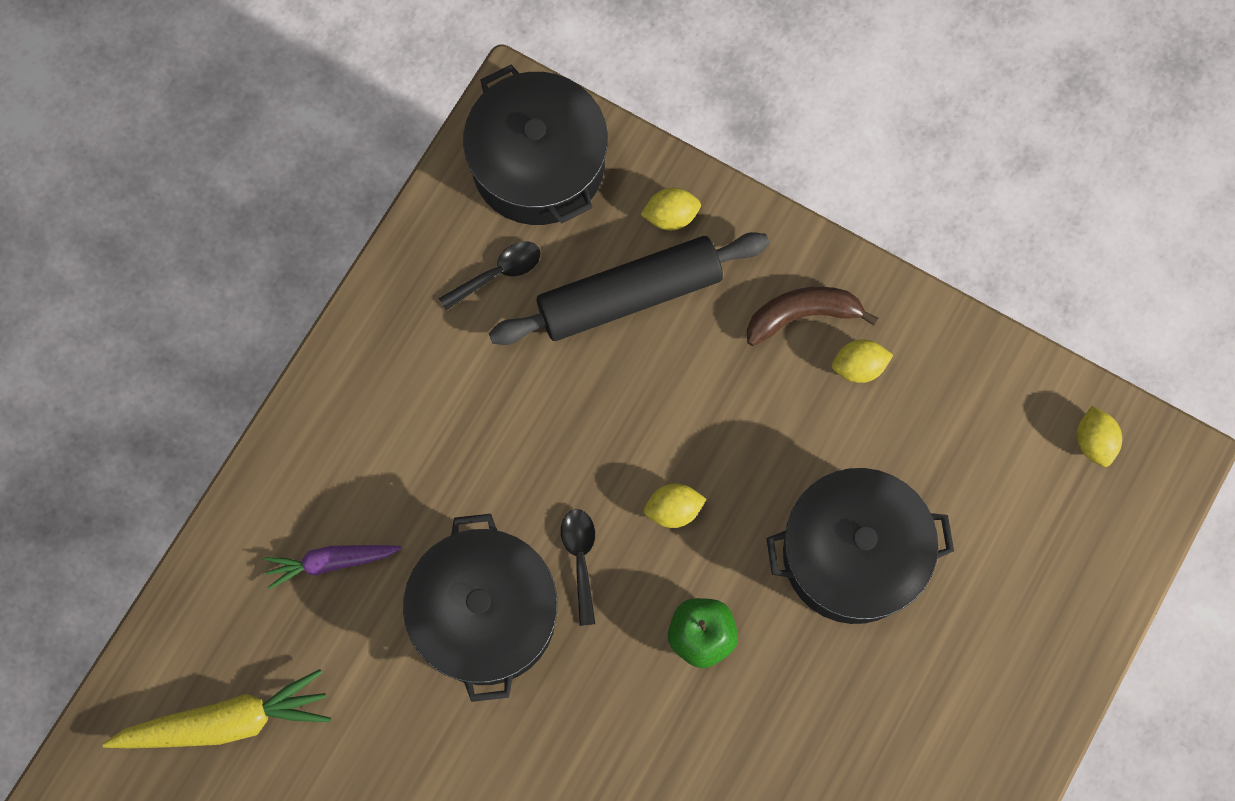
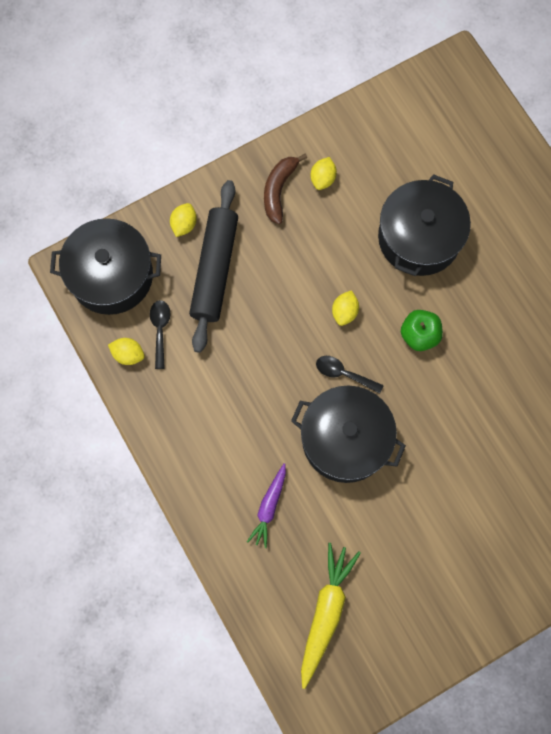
camera: 60 degrees left, 0 degrees up
(1093, 441) = (427, 92): yellow lemon -> yellow lemon (128, 354)

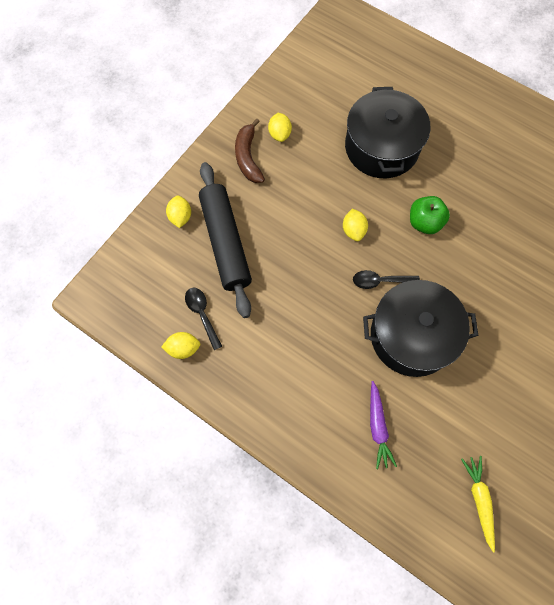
camera: 25 degrees left, 5 degrees down
(111, 275) = (135, 286): black pot -> none
(326, 612) = (479, 500): yellow carrot -> yellow carrot, size x0.62

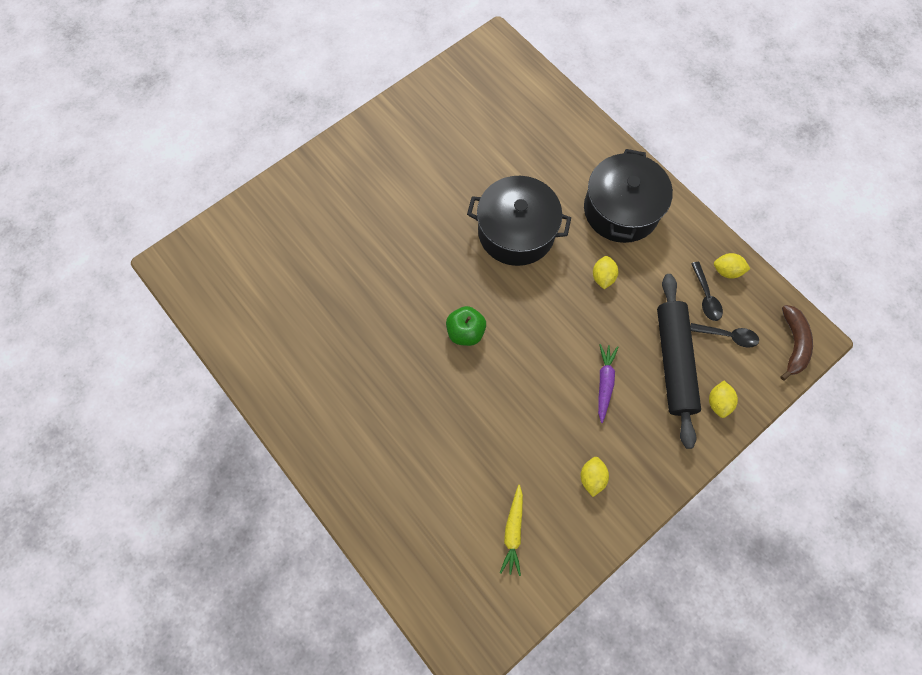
camera: 165 degrees left, 0 degrees up
(248, 157) = (634, 456): brown banana -> brown banana (793, 344)
(353, 230) = (540, 342): yellow lemon -> yellow lemon (602, 277)
(378, 427) = (568, 171): purple carrot -> purple carrot (604, 382)
(380, 281) = (529, 286): black spoon -> black spoon (728, 336)
(381, 147) = (480, 429): black pot -> black pot (621, 210)
(479, 500) = (506, 108): yellow carrot -> yellow carrot (513, 532)

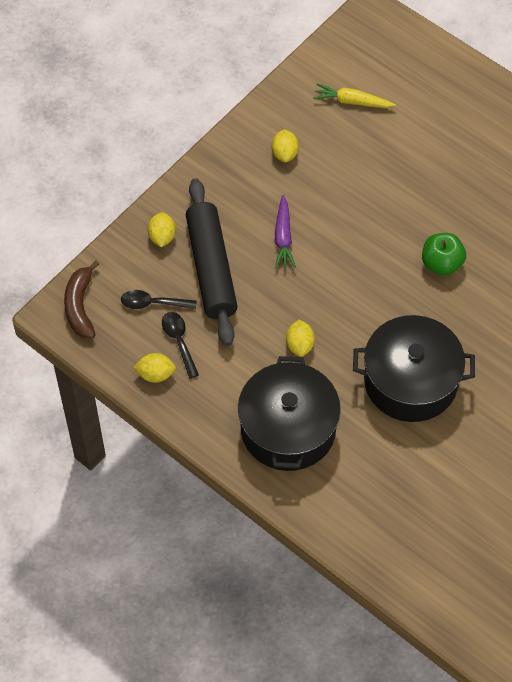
camera: 170 degrees right, 10 degrees down
(513, 532) = (352, 101): yellow carrot -> yellow carrot turned 75 degrees counterclockwise

